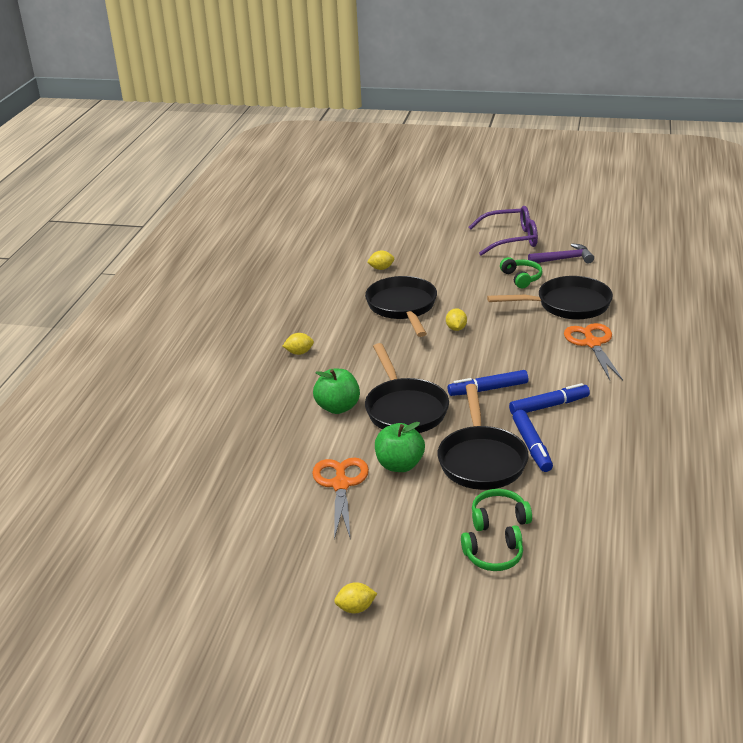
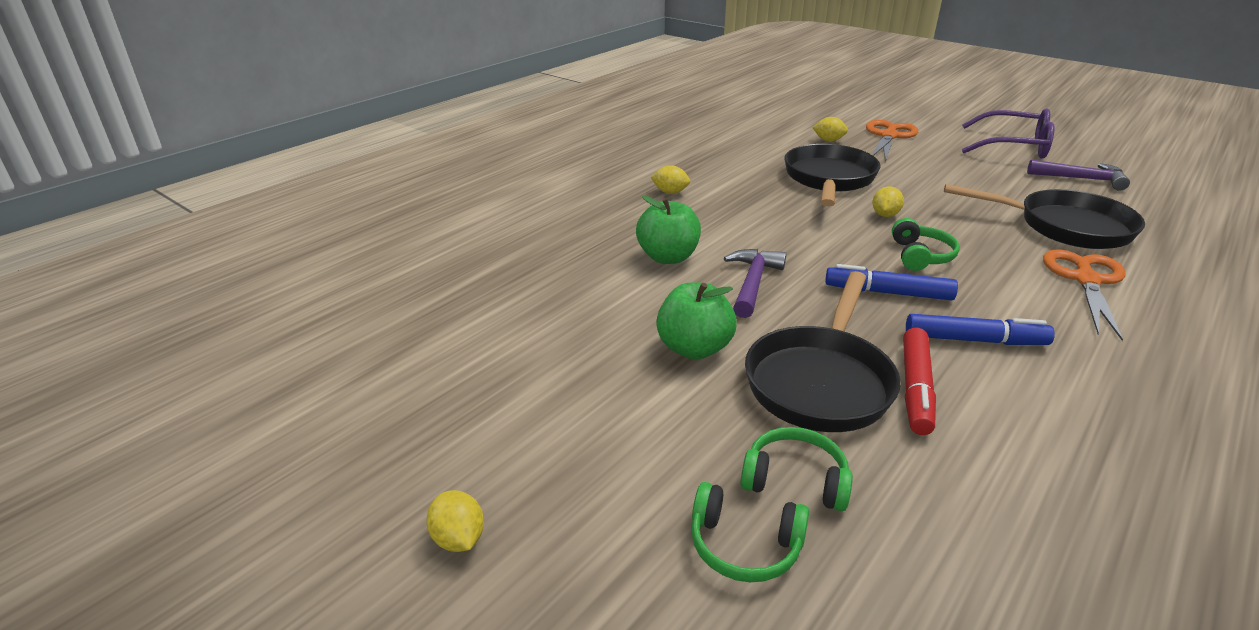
camera: 25 degrees right, 0 degrees up
(341, 485) = (595, 347): orange scissors -> orange scissors (889, 136)
(356, 608) = (458, 539): yellow lemon -> yellow lemon turned 45 degrees clockwise
(404, 409) = (752, 283): black pan -> purple hammer
(521, 278) = (1008, 185): green headphones -> green headphones (920, 256)
(532, 446) = (915, 388): blue marker -> red marker

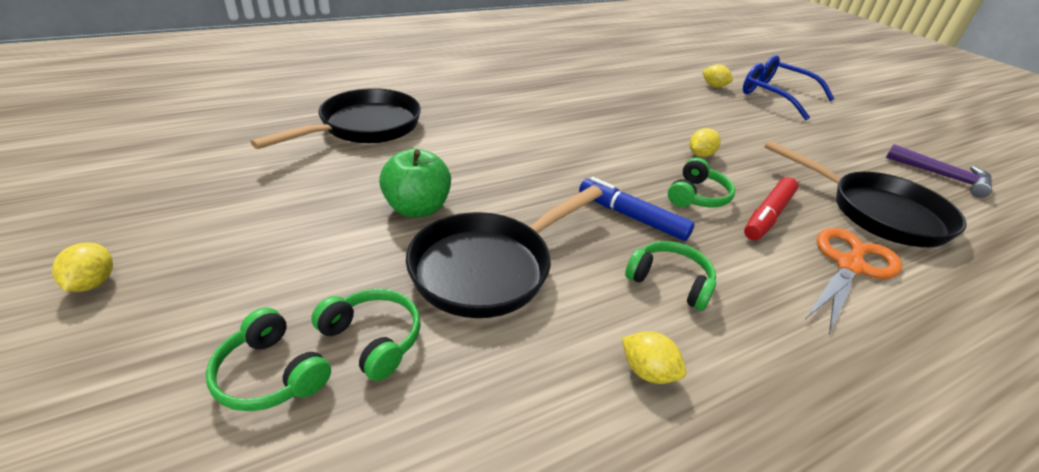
camera: 20 degrees right, 5 degrees up
(668, 257) = (477, 137): green apple -> none
(670, 192) = (535, 92): yellow lemon -> yellow lemon (648, 371)
(752, 283) = (522, 174): purple hammer -> none
(829, 179) = (680, 115): black pan -> black pan (364, 127)
(889, 136) = (775, 95): orange scissors -> blue glasses
(915, 388) = (566, 303): red marker -> red marker (768, 215)
(974, 340) = (670, 282): blue marker -> green headphones
(1014, 146) = (896, 132): purple glasses -> none

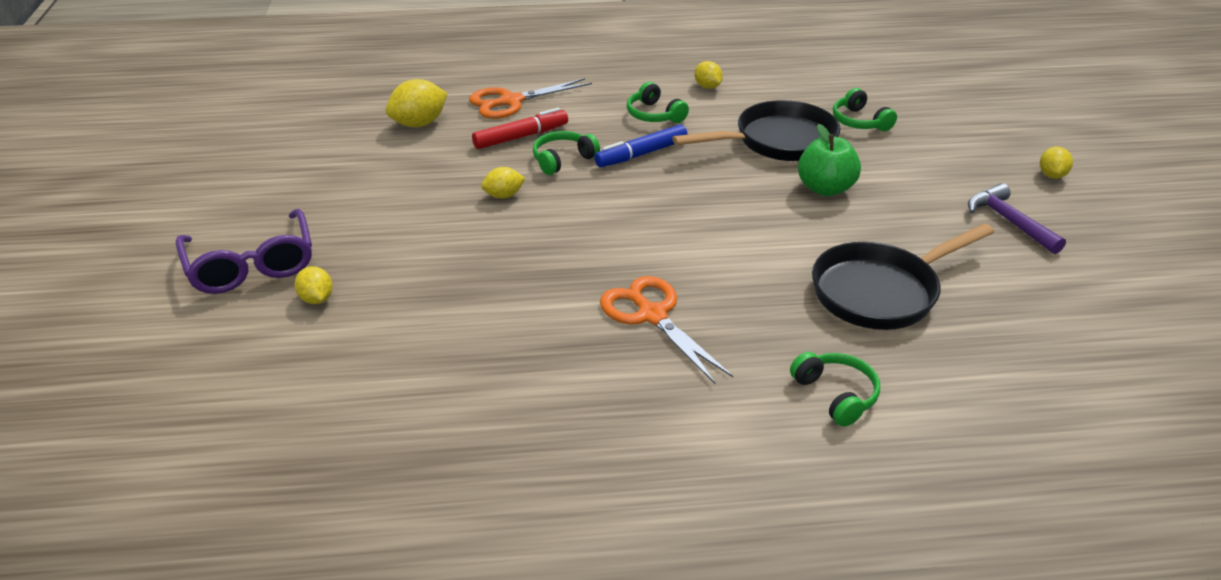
camera: 155 degrees left, 0 degrees up
(271, 374) = (914, 118): green headphones -> green headphones (836, 395)
(522, 98) = (652, 315): none -> orange scissors
(632, 216) = (641, 154): blue marker -> blue marker turned 90 degrees clockwise
(775, 95) = (251, 265): blue glasses -> purple glasses
(877, 212) = (419, 124): black pan -> yellow lemon
(943, 176) = (283, 137): purple hammer -> purple hammer (1009, 221)

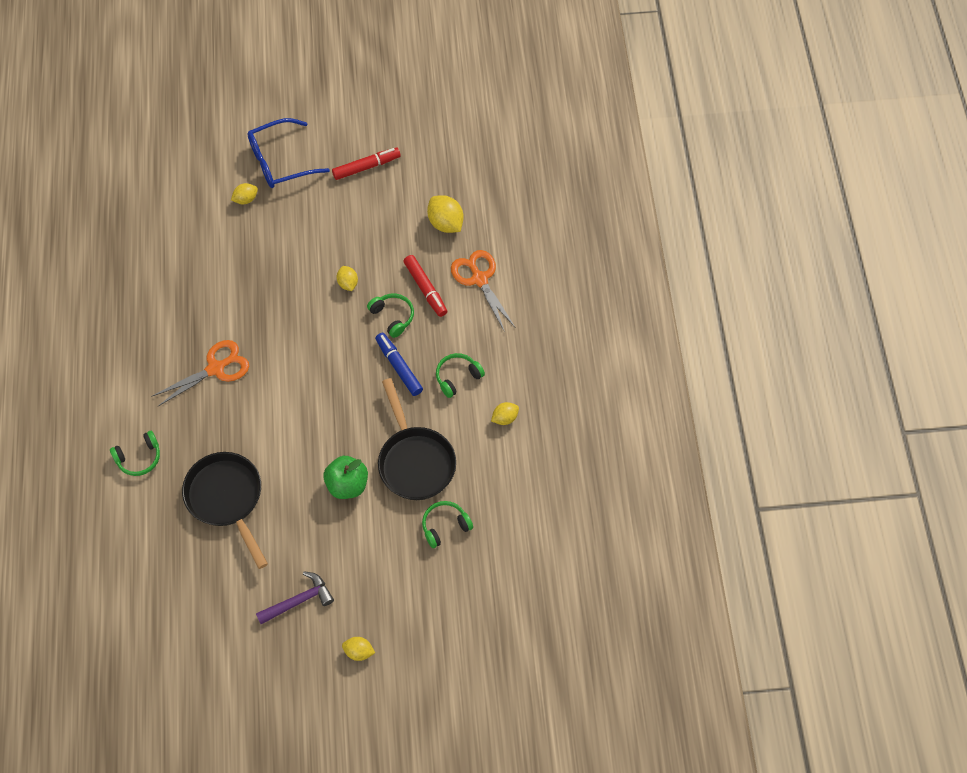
camera: 90 degrees right, 25 degrees up
(251, 265) = (280, 161): purple glasses -> blue glasses
(299, 184) = (366, 167): none -> red marker

